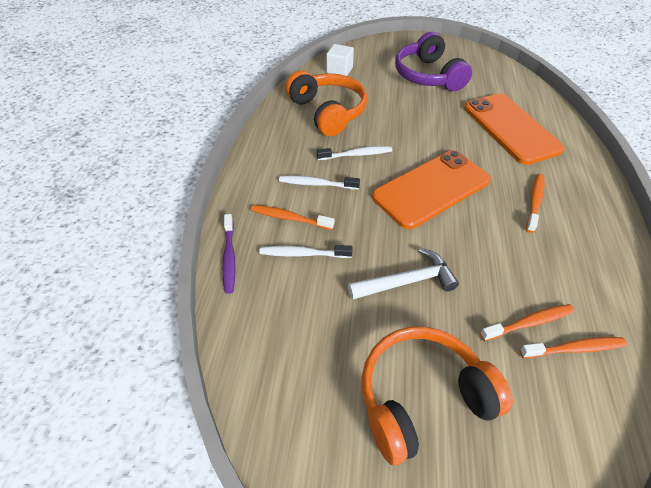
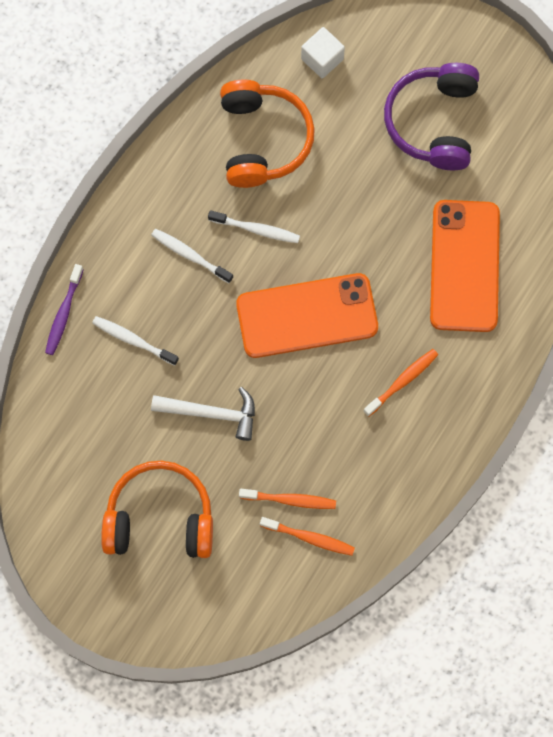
camera: 25 degrees right, 25 degrees up
(289, 218) = (140, 290): orange toothbrush -> none

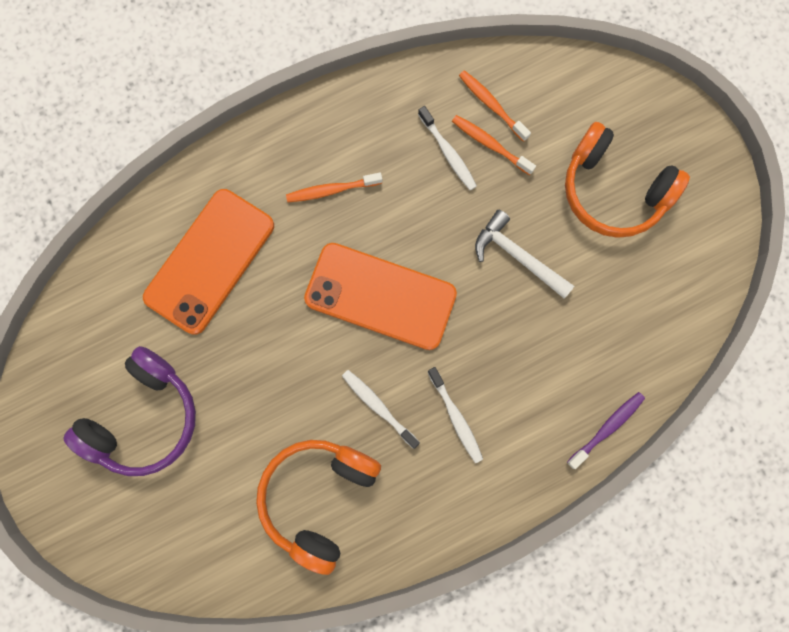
camera: 150 degrees left, 5 degrees up
(133, 340) = (553, 364): white toothbrush -> white toothbrush (448, 153)
(322, 59) = (208, 550): white cube -> none

